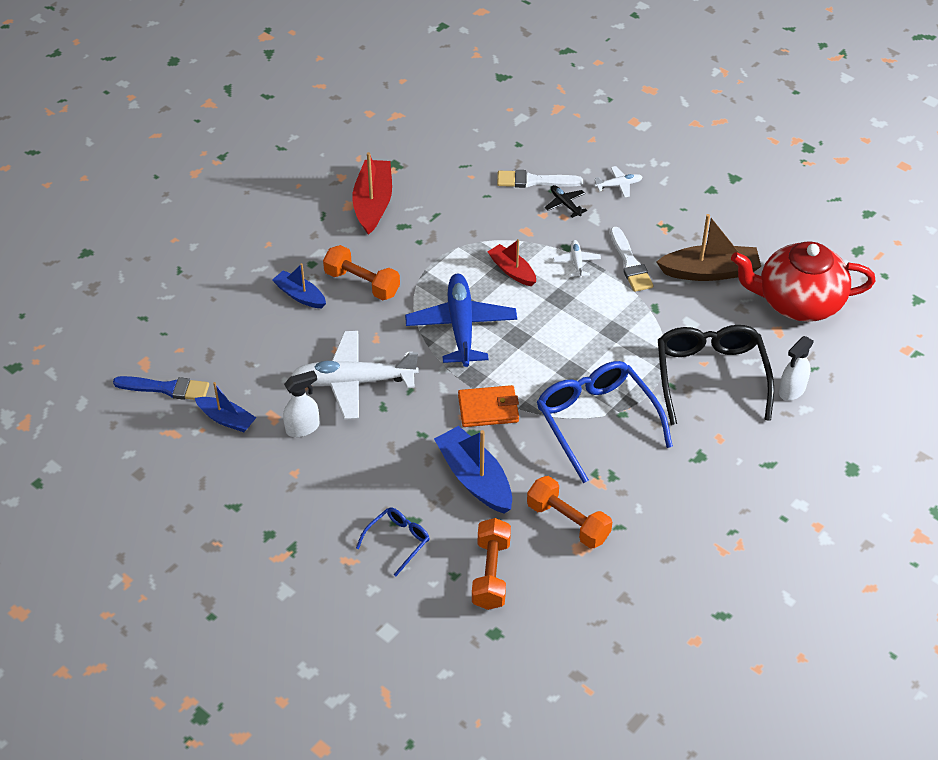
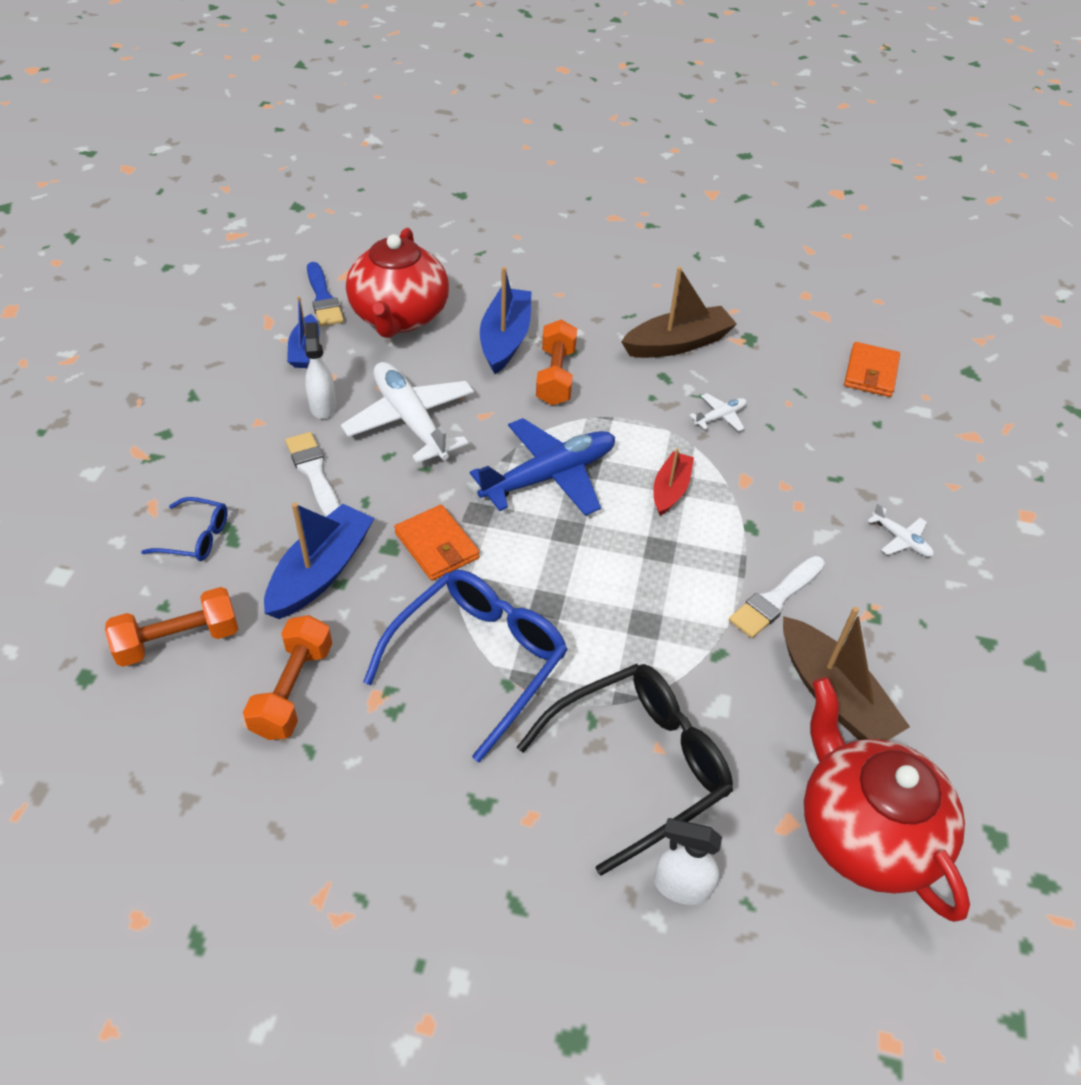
camera: 60 degrees right, 0 degrees up
(226, 348) = (399, 317): none -> red teapot
(300, 295) = (505, 339): blue boat -> blue boat, size x1.63
(303, 428) = (323, 406): white spray bottle -> white spray bottle turned 135 degrees counterclockwise
(373, 203) = (678, 344): red boat -> brown boat
(470, 122) = (870, 373): none -> orange wallet
(534, 181) = (831, 458): white brush -> white brush (314, 473)
(565, 204) = (820, 499): black plane -> none
(577, 262) = (733, 544): white plane -> white plane (720, 417)

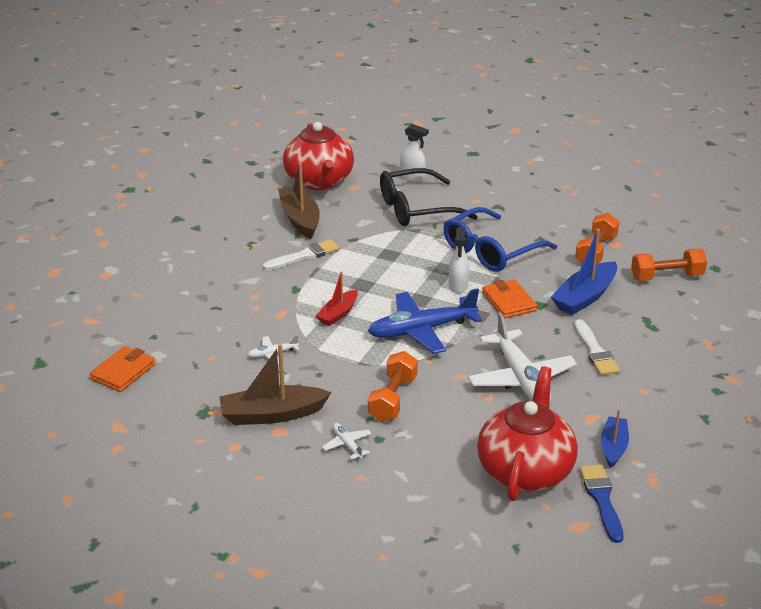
camera: 165 degrees left, 15 degrees down
(195, 537) = (672, 323): blue glasses -> none
(323, 406) = (592, 397): white spray bottle -> white spray bottle (458, 285)
(505, 339) = (428, 436): blue boat -> none
(900, 539) = (202, 273): white plane -> white plane (347, 445)

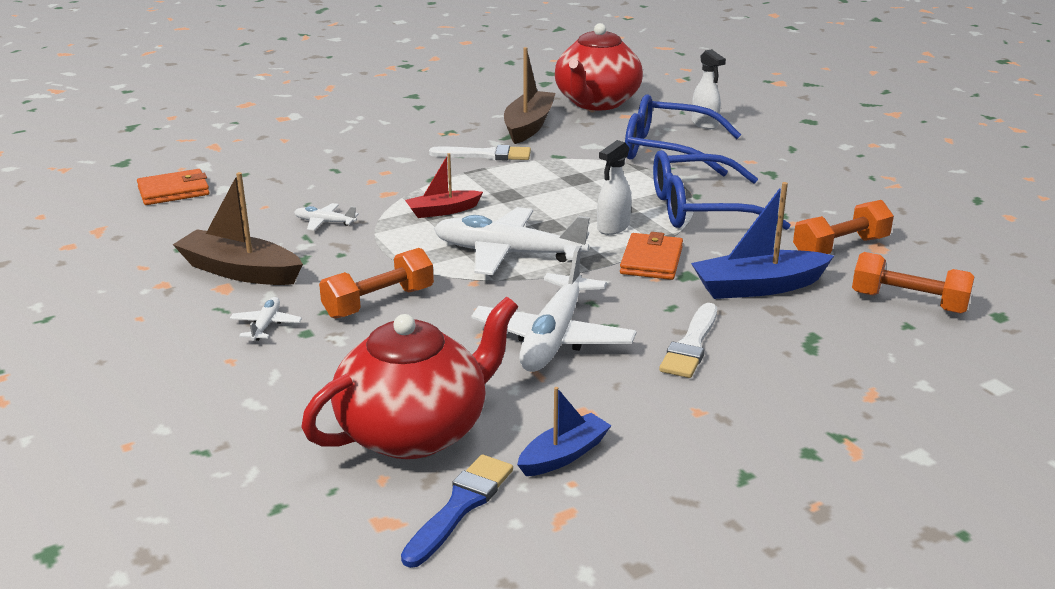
camera: 35 degrees right, 5 degrees down
(417, 209) = (669, 150): black glasses -> blue glasses
(422, 330) = (508, 254): blue plane -> white plane

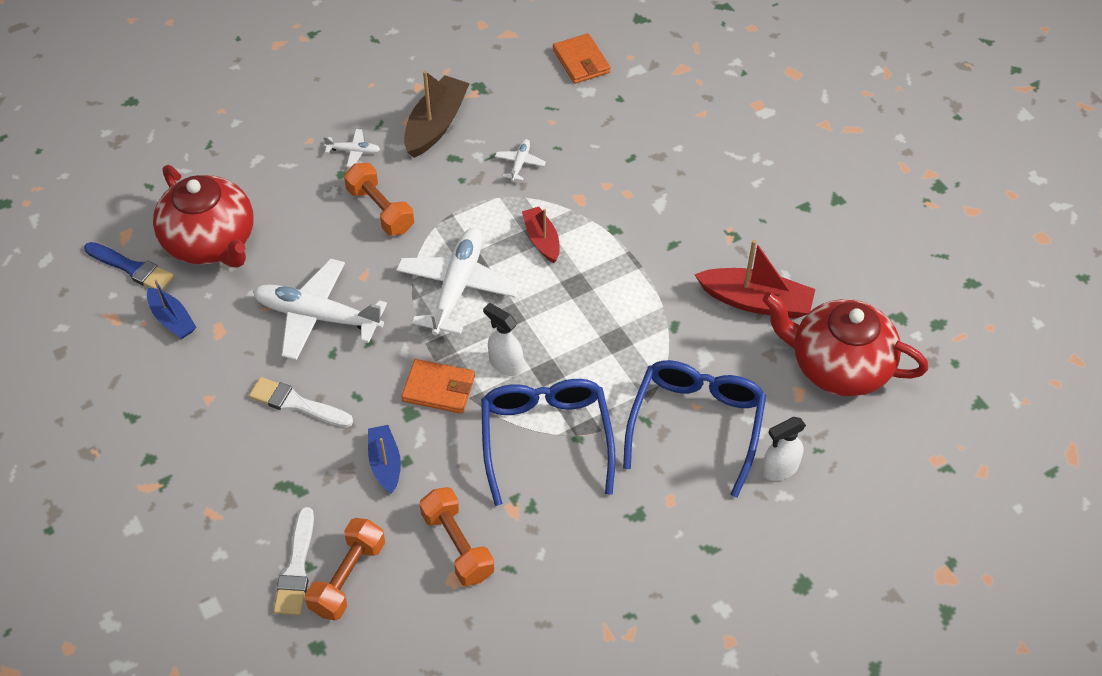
camera: 90 degrees right, 25 degrees up
(486, 155) = (672, 267): white brush -> white brush (296, 568)
(528, 126) = (756, 301): brown boat -> red boat
(758, 287) = (385, 463): blue boat -> blue boat, size x0.61

